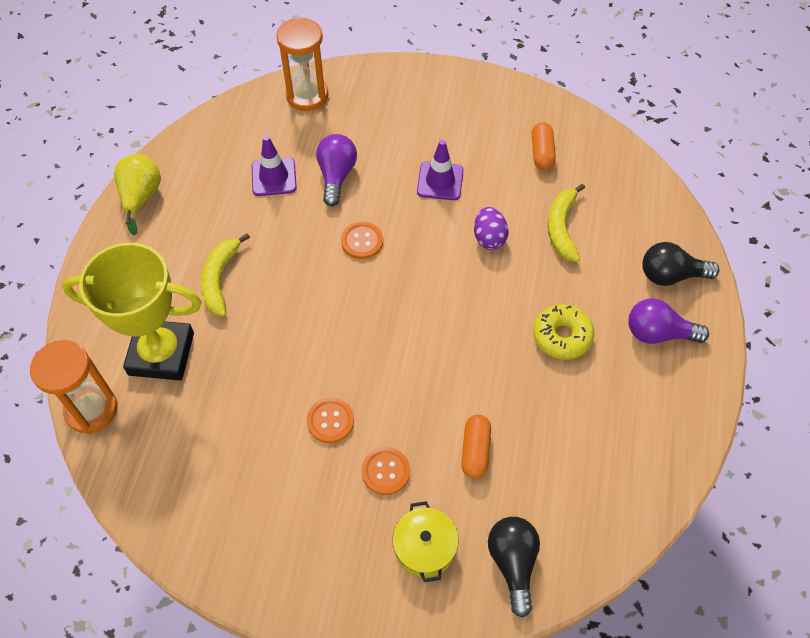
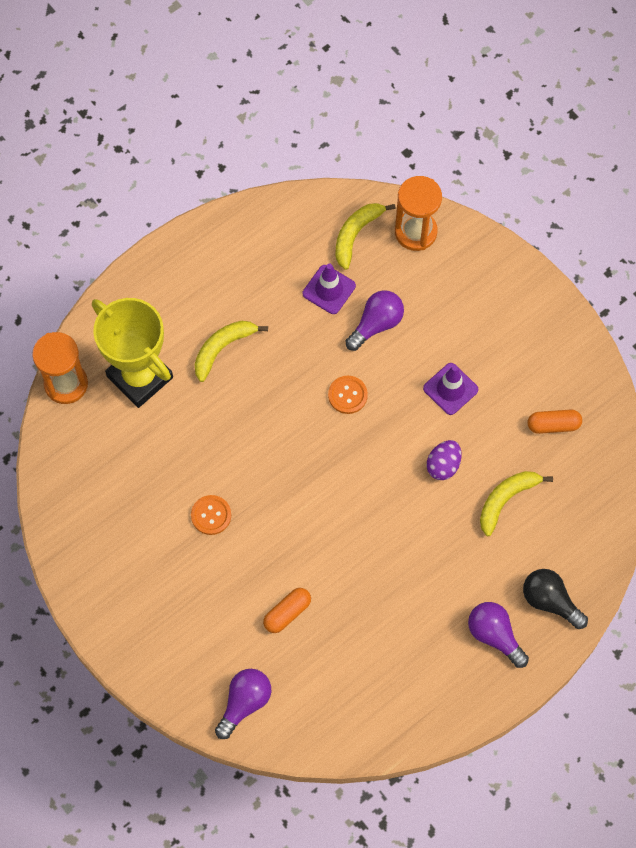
camera: 40 degrees right, 10 degrees up
(141, 197) = (219, 234): yellow pear -> none
(260, 126) = (356, 234): none -> yellow banana
(386, 471) = (217, 579): orange button -> none
(424, 547) = (199, 647): yellow pot -> none
(513, 563) = (244, 703): black light bulb -> purple light bulb
(542, 153) = (553, 425): orange capsule -> orange capsule turned 45 degrees clockwise
(562, 336) = (423, 582): yellow donut -> none

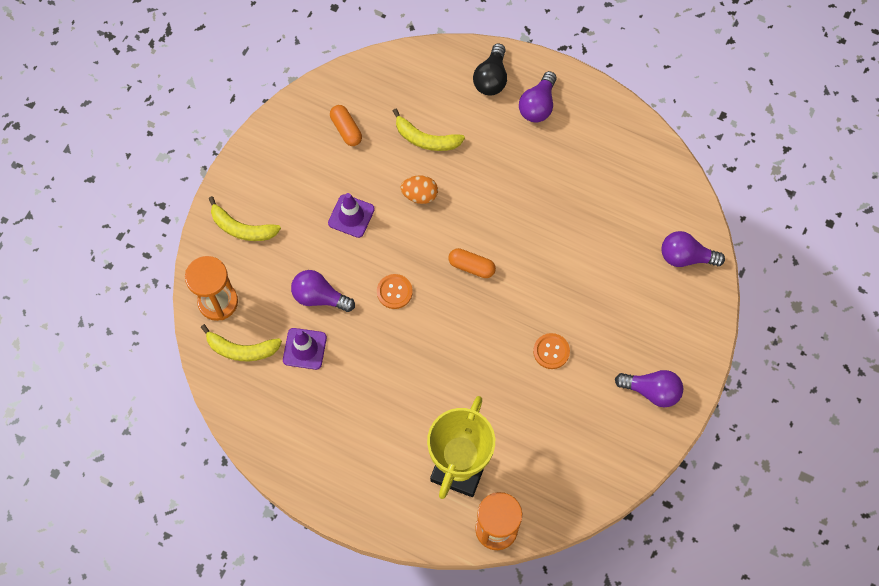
camera: 115 degrees left, 0 degrees up
(121, 593) = (652, 391): none -> purple light bulb
(222, 348) = (400, 411): yellow banana -> yellow banana (242, 228)
(287, 613) = (599, 257): orange capsule -> orange capsule (471, 266)
(443, 465) = (420, 195): purple egg -> orange egg

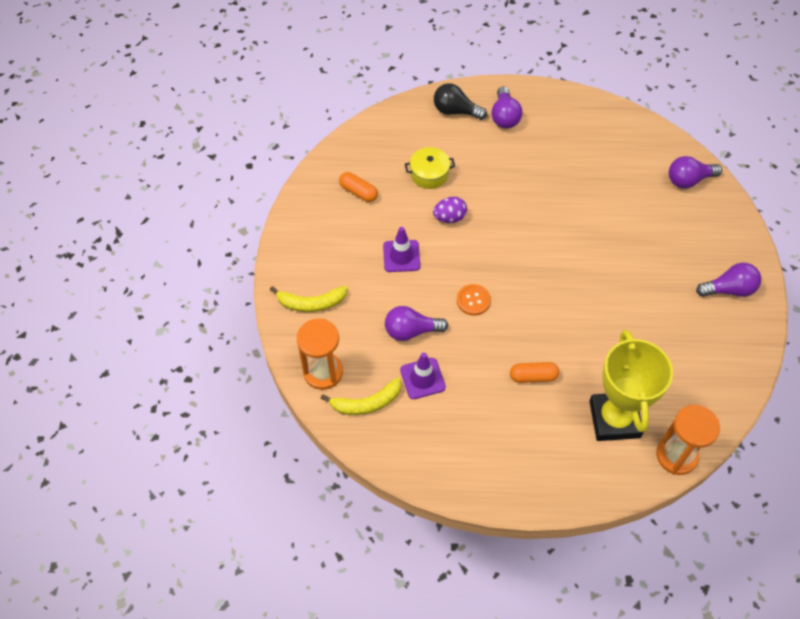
camera: 25 degrees left, 10 degrees down
(420, 195) = (449, 217): orange egg -> purple egg
(425, 139) = (429, 174): yellow banana -> yellow pot
(471, 266) = (525, 255): orange capsule -> orange capsule (533, 376)
(491, 78) = (455, 111): black light bulb -> black light bulb turned 120 degrees clockwise
(551, 351) = (630, 293): orange button -> none

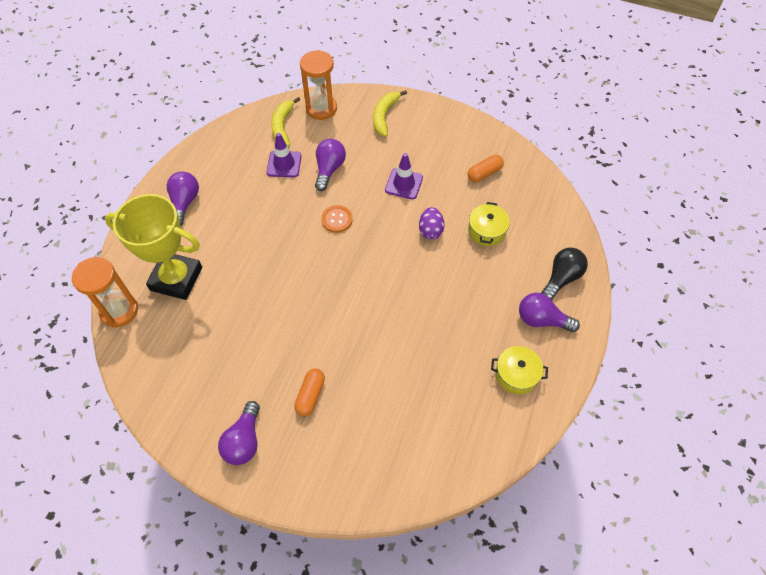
camera: 110 degrees right, 0 degrees up
(533, 376) = (245, 236): orange capsule -> orange capsule (310, 395)
(564, 123) = (516, 375): none -> yellow pot
(688, 180) = (393, 472): purple light bulb -> purple light bulb (185, 203)

